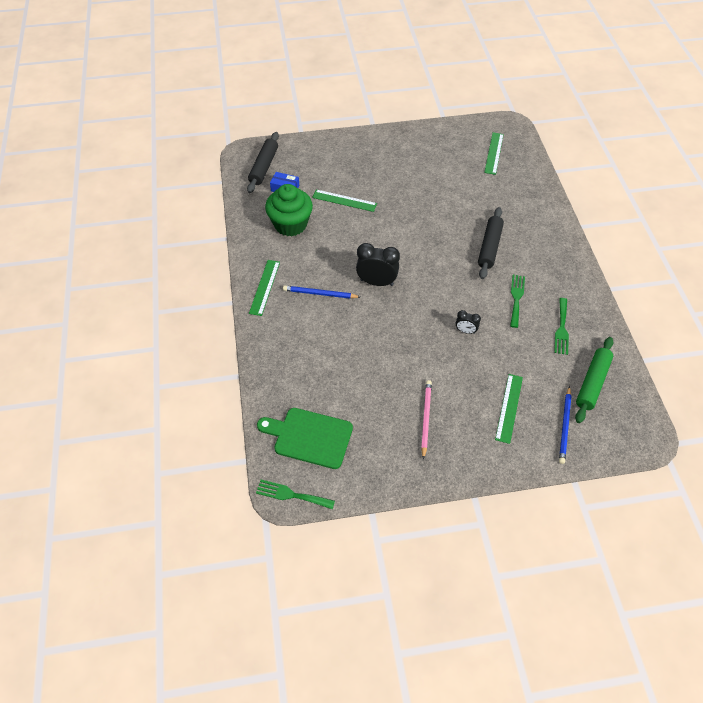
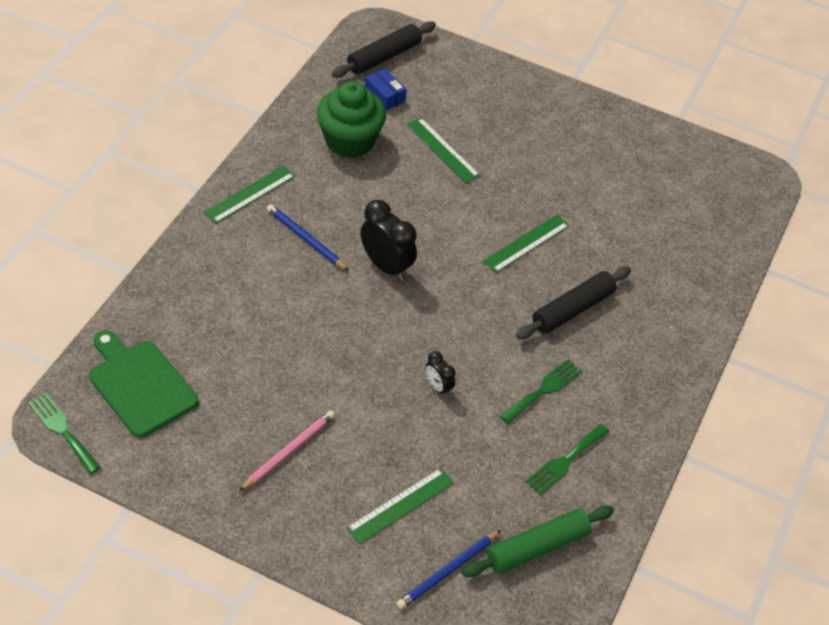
camera: 30 degrees right, 5 degrees down
(494, 153) = (701, 200): green ruler -> green ruler (526, 243)

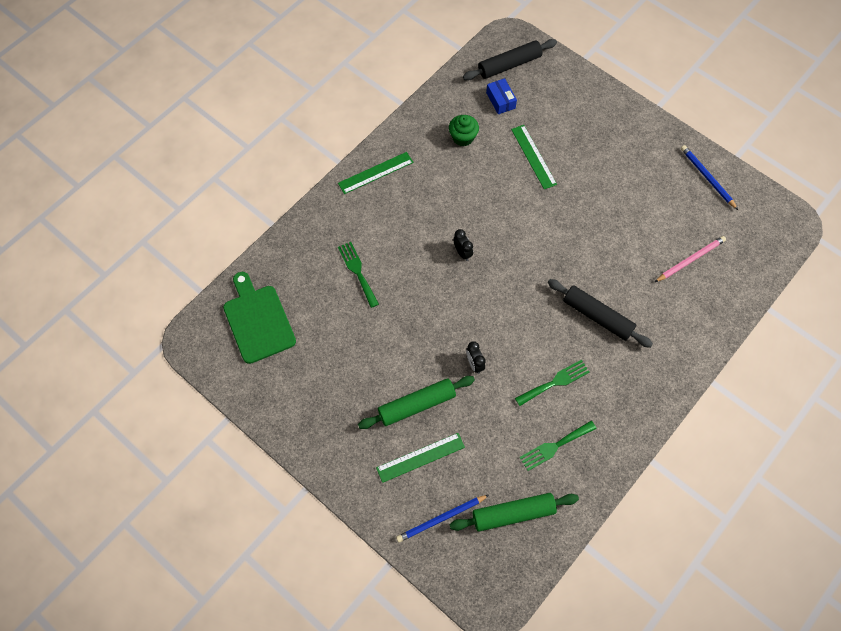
camera: 20 degrees right, 15 degrees up
(63, 430) = (196, 347): green fork -> green fork (357, 271)
(289, 451) = (350, 396): pink pencil -> pink pencil (690, 260)
(305, 239) = (407, 219): blue pencil -> blue pencil (707, 178)
(349, 141) = (463, 137): green cupcake -> green cupcake, size x0.56
(378, 446) = (416, 405): none -> green rolling pin
(386, 266) = (462, 253): black clock -> black clock, size x0.53
(526, 243) = (577, 251): green ruler -> none
(572, 309) = (597, 316): black rolling pin -> black rolling pin turned 60 degrees clockwise

